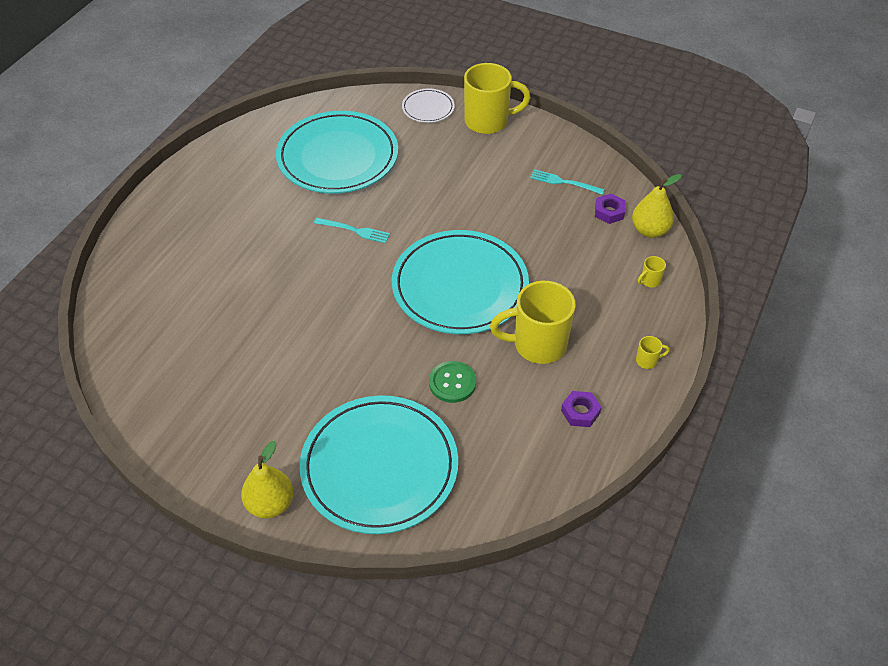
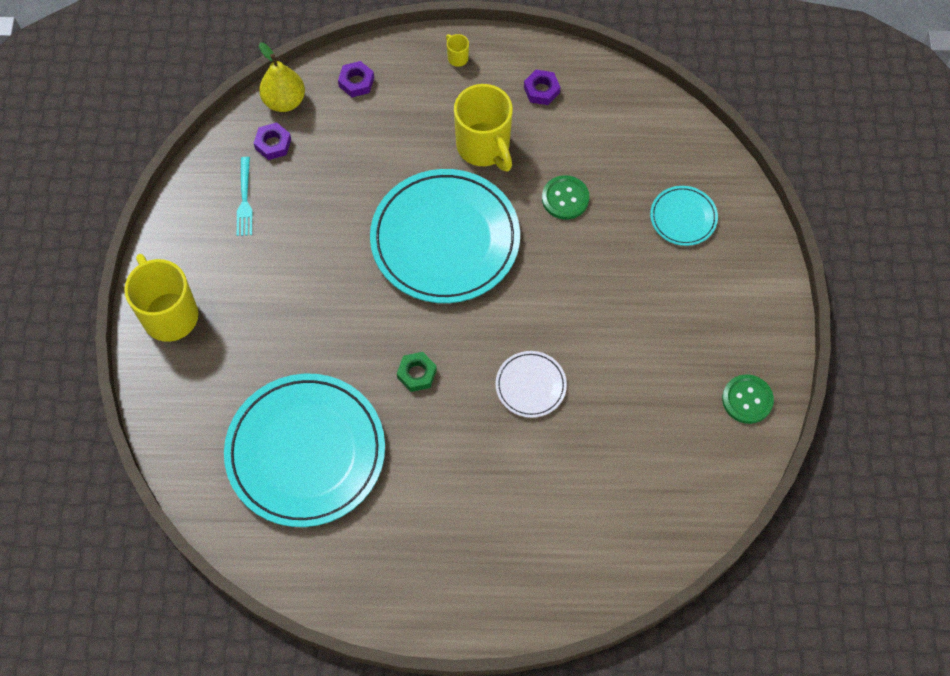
camera: 115 degrees left, 15 degrees up
(178, 432) = (747, 400): none -> green button
(270, 504) = (766, 283): yellow pear -> none
(354, 231) = (416, 374): turquoise fork -> green nut
(379, 467) = (683, 217): turquoise plate -> turquoise plate, size x0.45
(428, 108) = (170, 392): white plate -> white plate (530, 385)
(649, 281) = (356, 82): yellow mug -> purple nut

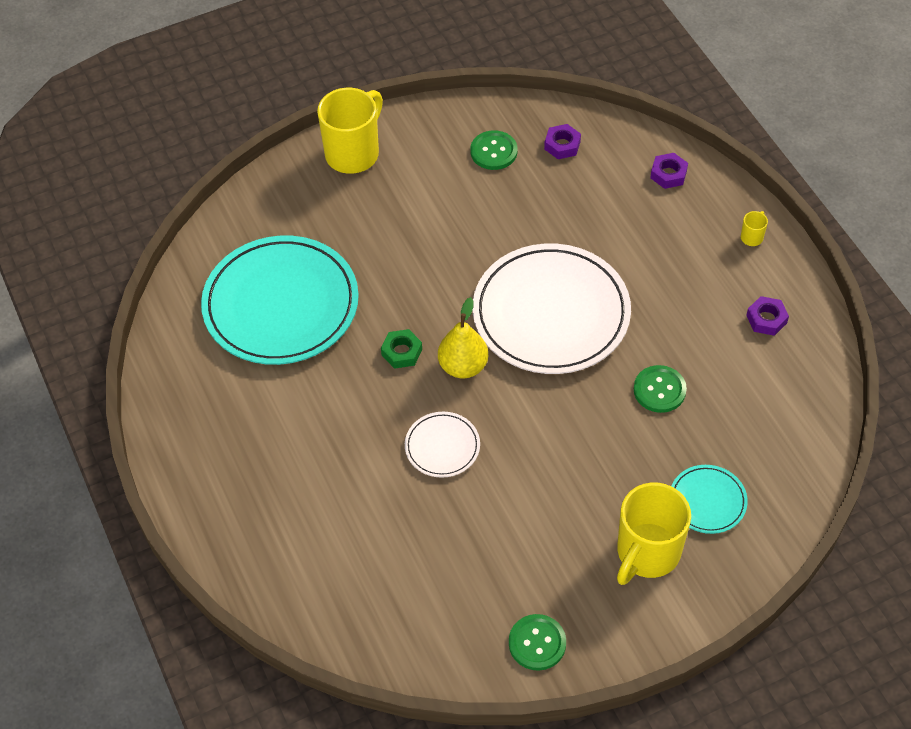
camera: 65 degrees right, 10 degrees down
(244, 200) = (493, 151): turquoise fork -> green button
(284, 101) = (611, 133): yellow pear -> yellow pear (463, 366)
(445, 239) = (551, 313): turquoise plate -> white plate
(484, 147) = (669, 301): yellow mug -> yellow mug (647, 553)

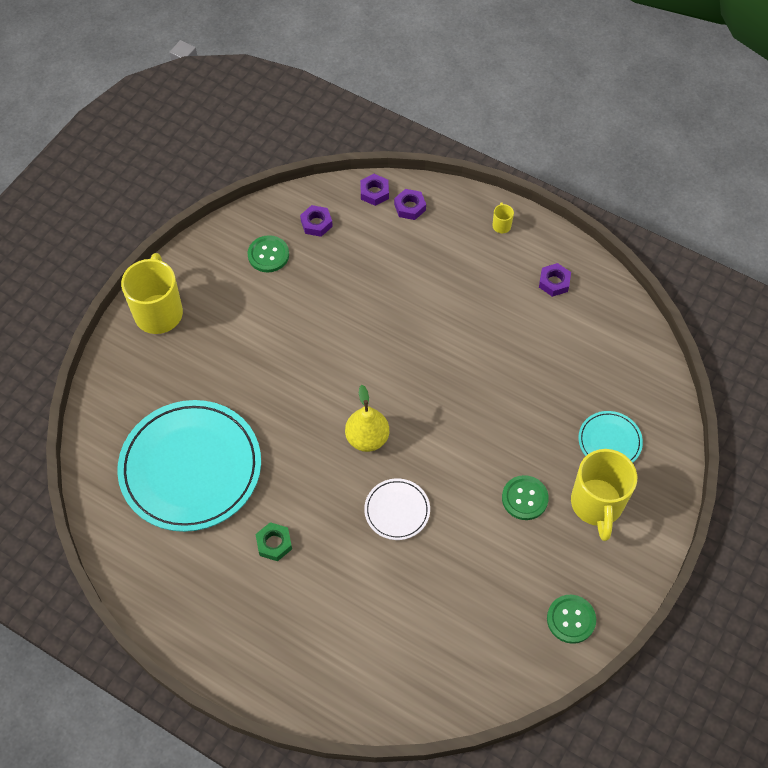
camera: 35 degrees left, 5 degrees up
(401, 352) = (313, 453): green nut -> green nut (274, 543)
(551, 313) = (402, 361): white plate -> none
(642, 143) = (374, 192): none -> purple nut
(659, 390) = (519, 377): green button -> green button (524, 498)

